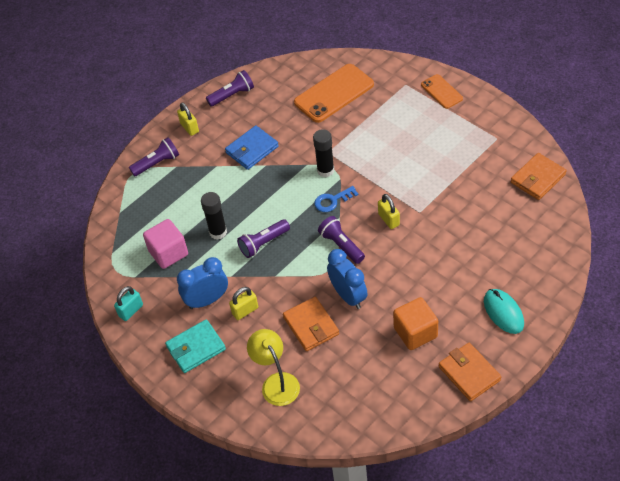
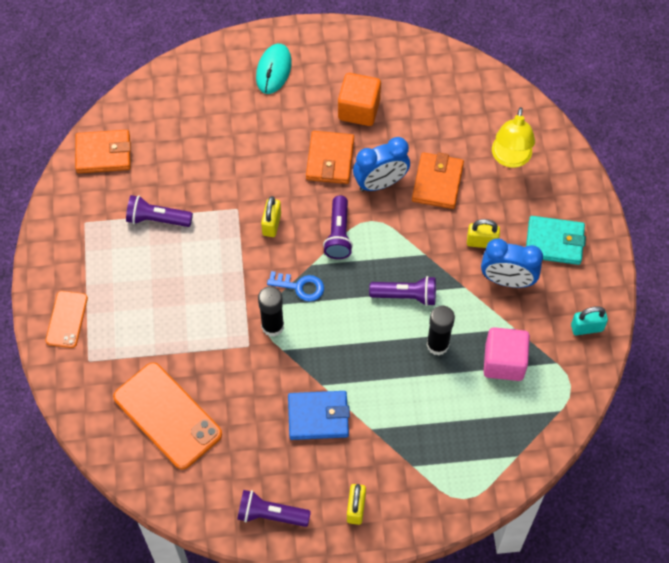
camera: 145 degrees left, 10 degrees up
(157, 163) = (430, 488): purple flashlight -> purple flashlight (157, 219)
(334, 93) = (167, 416): orange phone -> orange phone turned 45 degrees clockwise
(348, 296) = (380, 183): blue clock -> blue clock turned 120 degrees counterclockwise
(469, 373) = (353, 48): orange wallet -> orange wallet (330, 159)

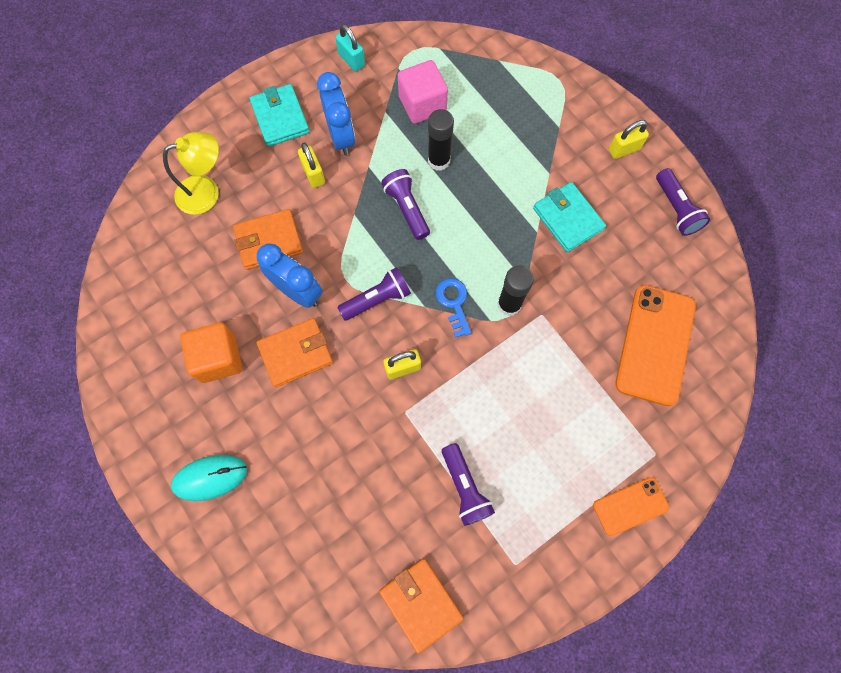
camera: 120 degrees left, 10 degrees up
(318, 417) = (567, 219): blue wallet -> turquoise wallet

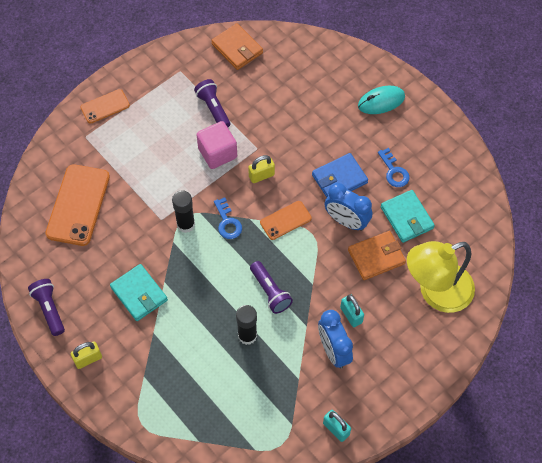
camera: 175 degrees right, 10 degrees down
(206, 192) = (436, 292): yellow lamp -> yellow lamp, size x1.51
(218, 358) = (394, 171): orange cube -> blue key
(280, 118) = (390, 364): turquoise wallet -> turquoise wallet (407, 218)
(296, 353) = (339, 179): orange wallet -> blue wallet
(313, 174) = (351, 315): yellow padlock -> turquoise padlock
(377, 299) = (285, 220): purple flashlight -> orange phone
(422, 104) = (266, 388): pink cube -> pink cube (217, 153)

